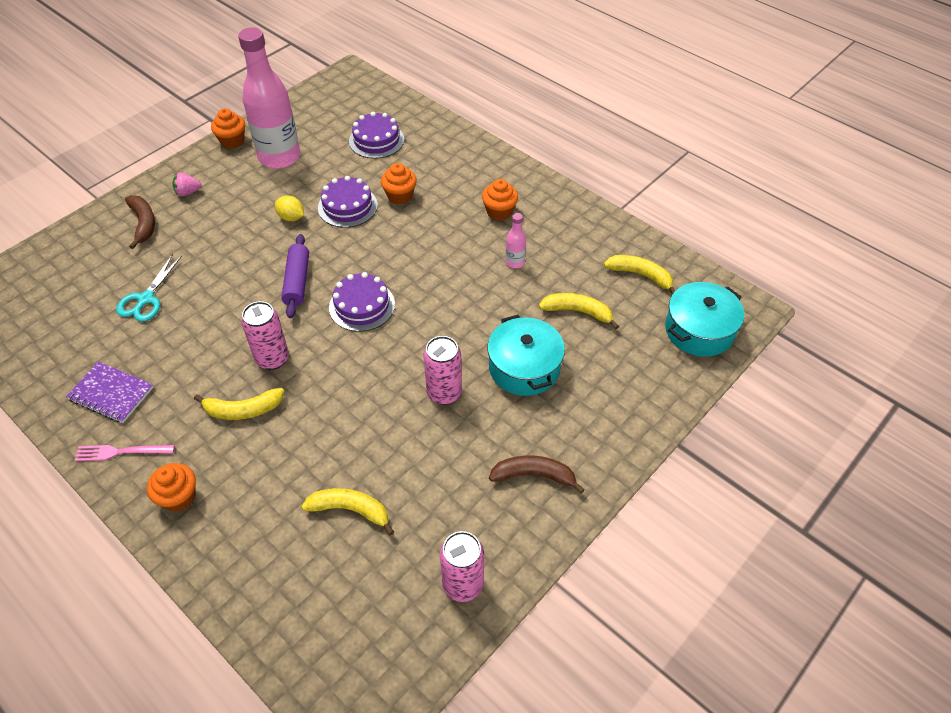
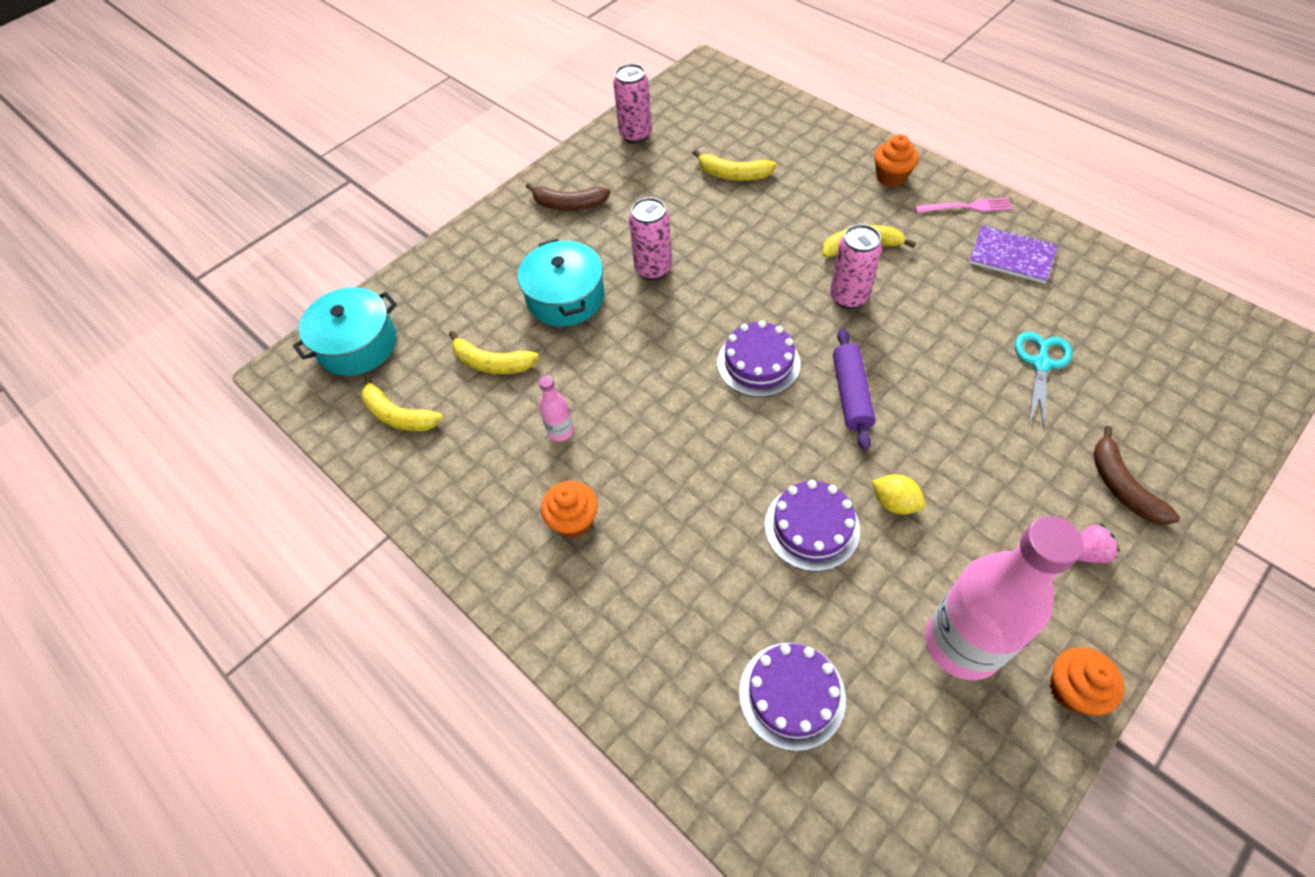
camera: 175 degrees left, 5 degrees up
(400, 196) = (731, 551): orange cupcake -> none

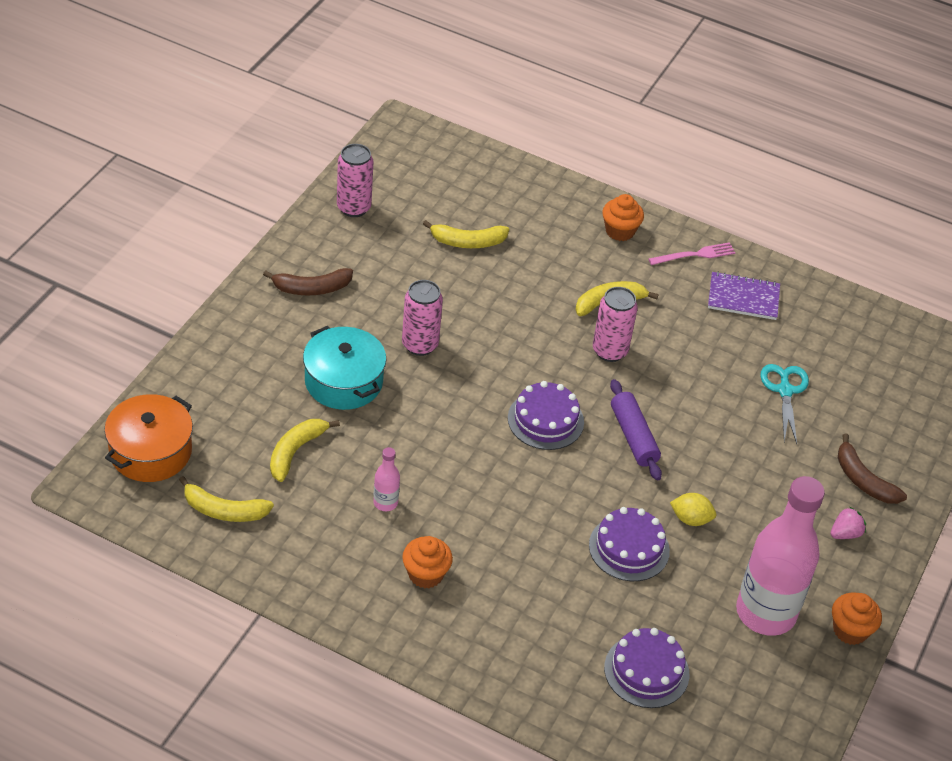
camera: 25 degrees left, 10 degrees down
(357, 345) = (150, 451): turquoise pot -> orange pot
(492, 363) = (295, 451): yellow banana -> yellow banana turned 120 degrees clockwise

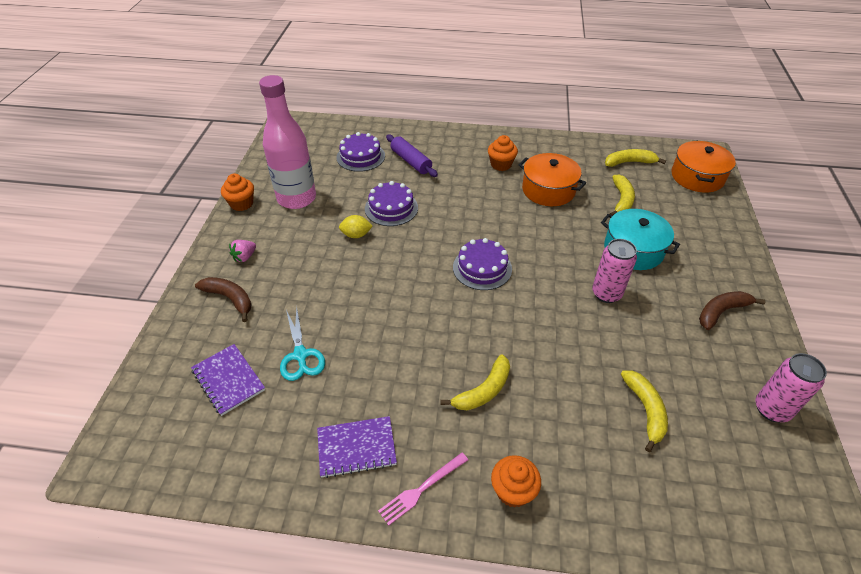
camera: 165 degrees right, 0 degrees up
(385, 503) = (548, 190): pink bottle -> orange pot
(467, 242) = (645, 410): yellow banana -> yellow banana turned 105 degrees clockwise
(609, 351) = (461, 340): pink can -> none
(633, 437) = (414, 276): purple rolling pin -> purple rolling pin (411, 161)
(861, 390) = (228, 380): none -> purple notebook

